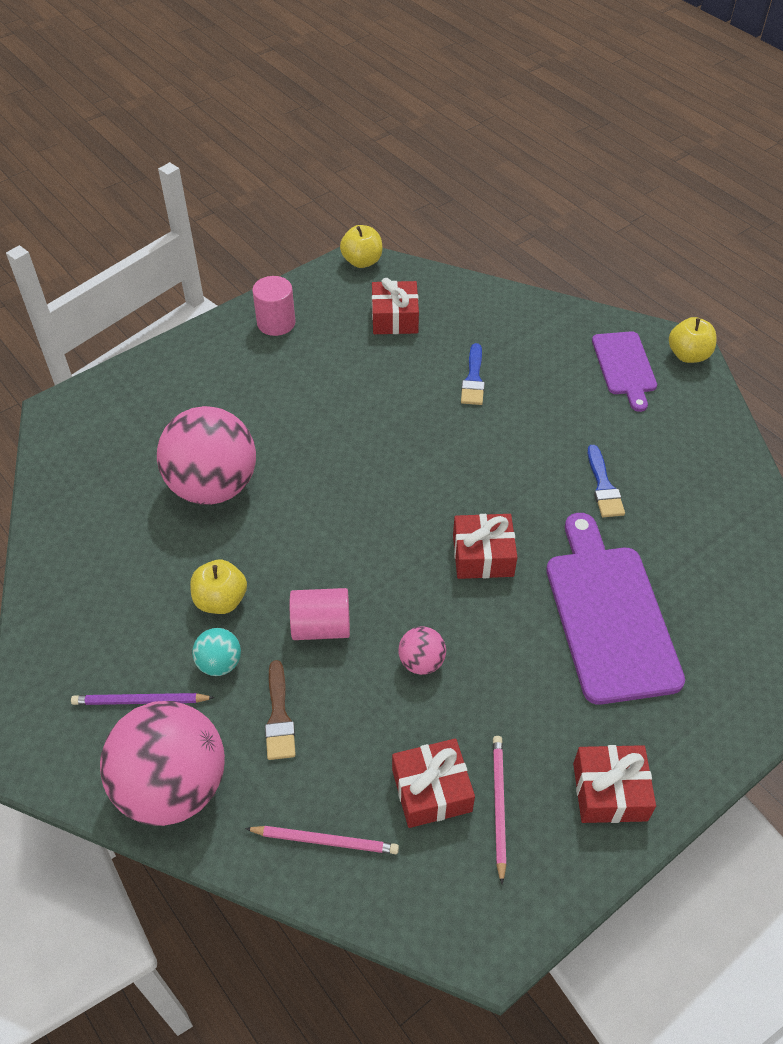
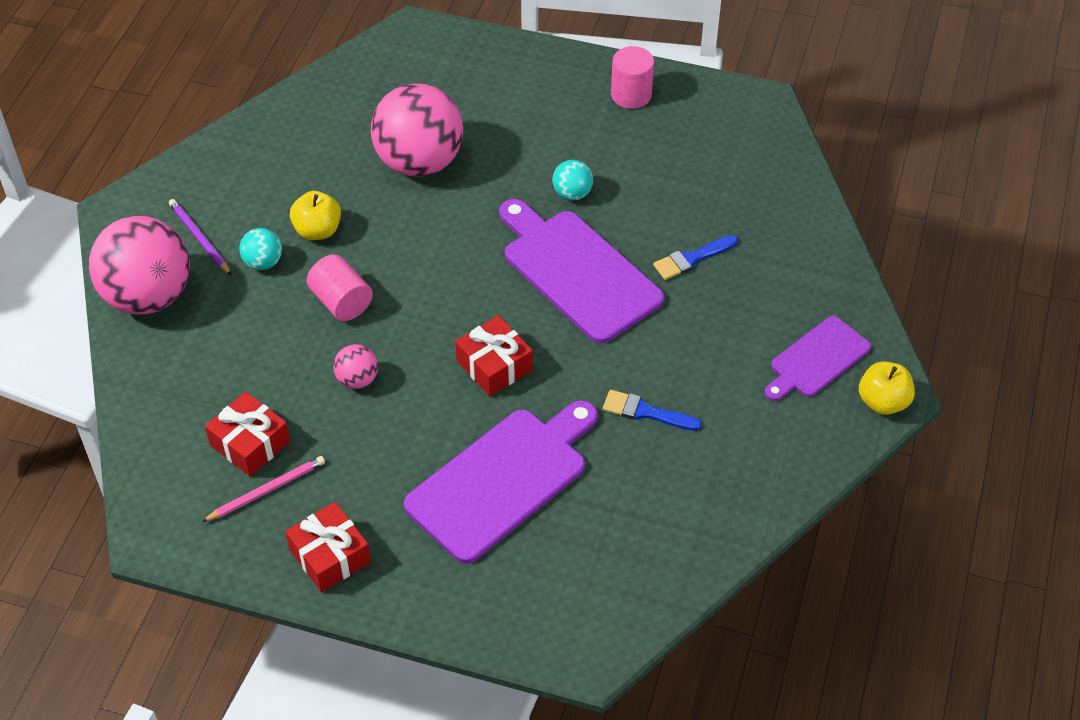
camera: 55 degrees right, 0 degrees up
(279, 716) = (245, 321): brown brush -> none
(324, 840) = (166, 402): pink pencil -> none
(344, 410) = (572, 194): none -> turquoise ball
(362, 261) = (766, 105): yellow apple -> none
(394, 318) = (715, 166): red gift -> none
(428, 451) = (577, 272): none -> purple cutting board
(603, 486) = (645, 412): blue brush -> blue brush turned 60 degrees clockwise

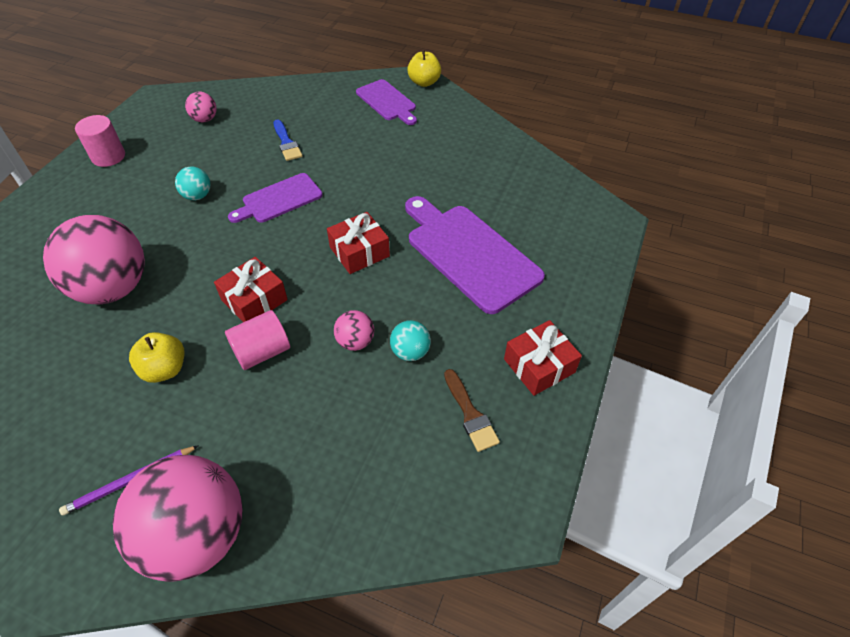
camera: 85 degrees left, 0 degrees up
(250, 443) = (415, 428): red gift -> red gift (254, 300)
(263, 262) = (189, 417): turquoise ball -> turquoise ball (410, 352)
(266, 491) = (470, 414): pink pencil -> brown brush
(577, 272) = (279, 199): purple cutting board -> purple cutting board, size x0.59
(645, 412) = (417, 177): blue brush -> none
(725, 164) = (205, 119): none -> pink ball

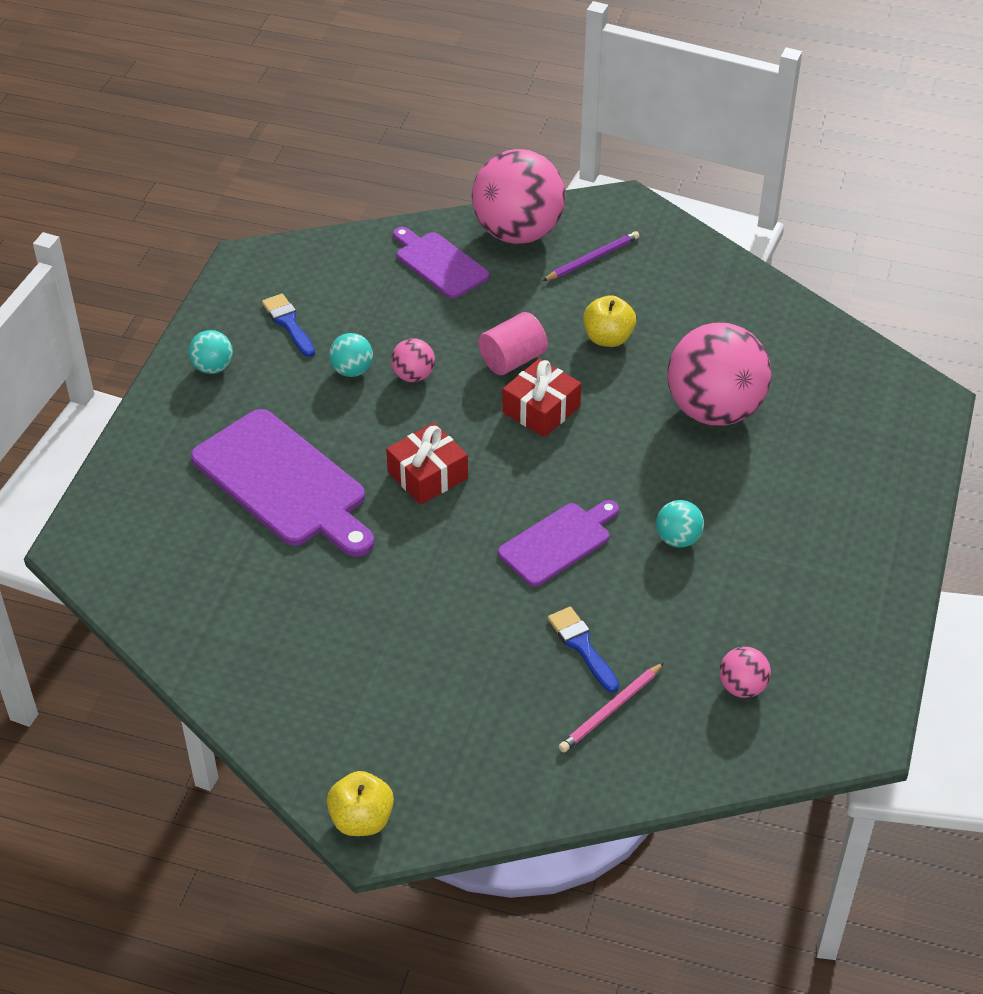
camera: 175 degrees right, 5 degrees down
(108, 156) = (853, 597): pink cylinder -> none
(282, 114) = (611, 710): none -> pink pencil
(387, 102) = (427, 759): purple cutting board -> purple cutting board (439, 263)
(470, 414) = (288, 323): brown brush -> blue brush
(539, 366) = (213, 367): red gift -> turquoise ball

